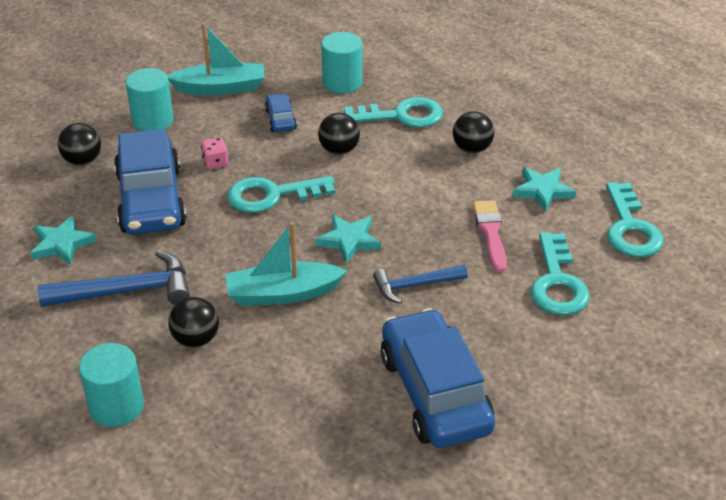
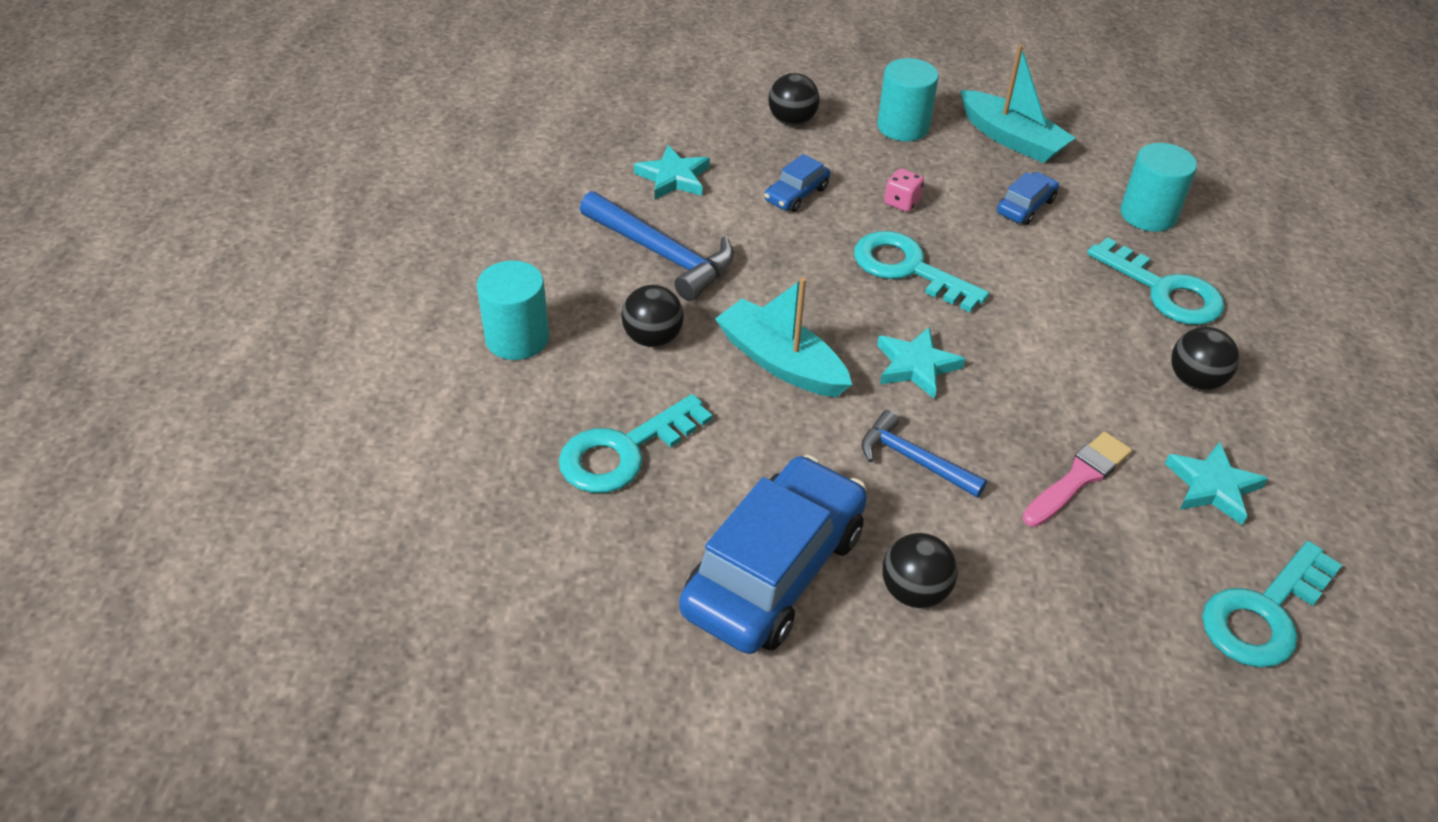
camera: 50 degrees right, 5 degrees up
(151, 200) = (796, 194): blue car -> blue car, size x0.45
(339, 150) = (1040, 276): black ball -> black ball (914, 591)
(557, 283) = (1073, 590): turquoise key -> turquoise key (624, 451)

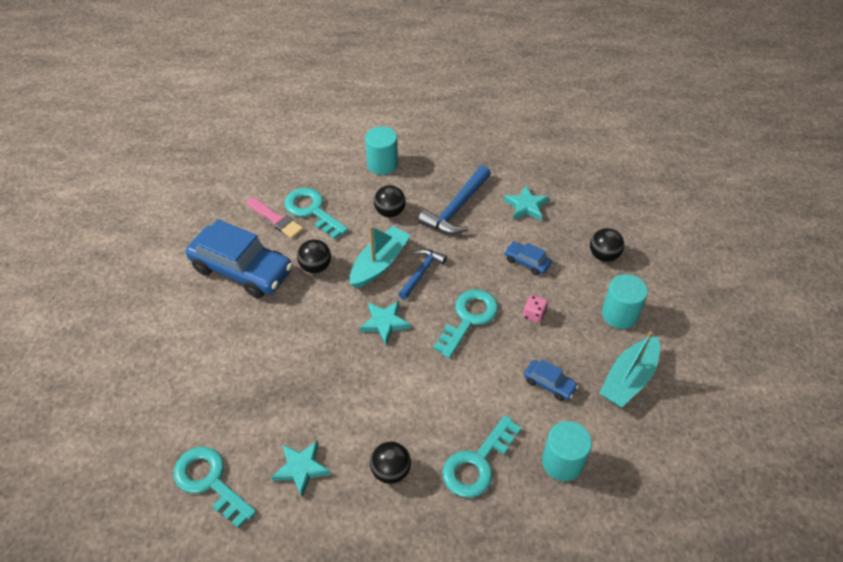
camera: 85 degrees right, 5 degrees up
(913, 460) = (313, 322): blue hammer -> blue hammer (421, 272)
(914, 591) = (229, 323): black ball -> black ball (315, 267)
(1078, 478) = (304, 398): pink brush -> pink brush (275, 219)

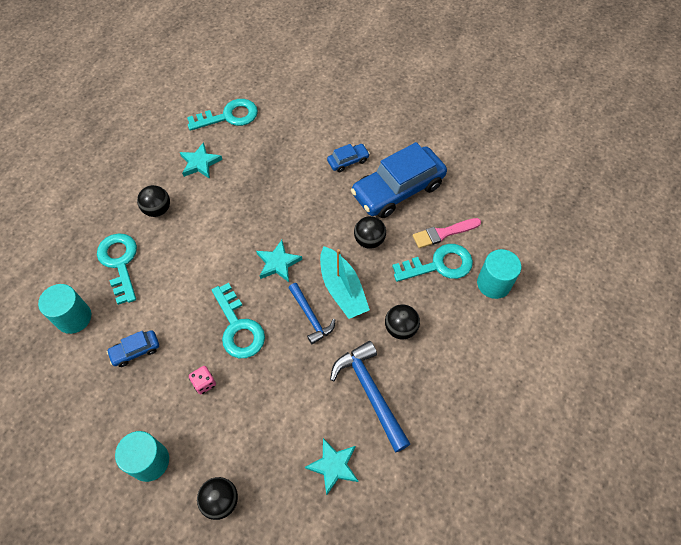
camera: 120 degrees right, 10 degrees up
(382, 164) = (473, 355): turquoise cylinder -> turquoise cylinder (493, 283)
(527, 262) = (263, 416): blue car -> blue car (348, 161)
(628, 379) = (90, 418): turquoise boat -> none

